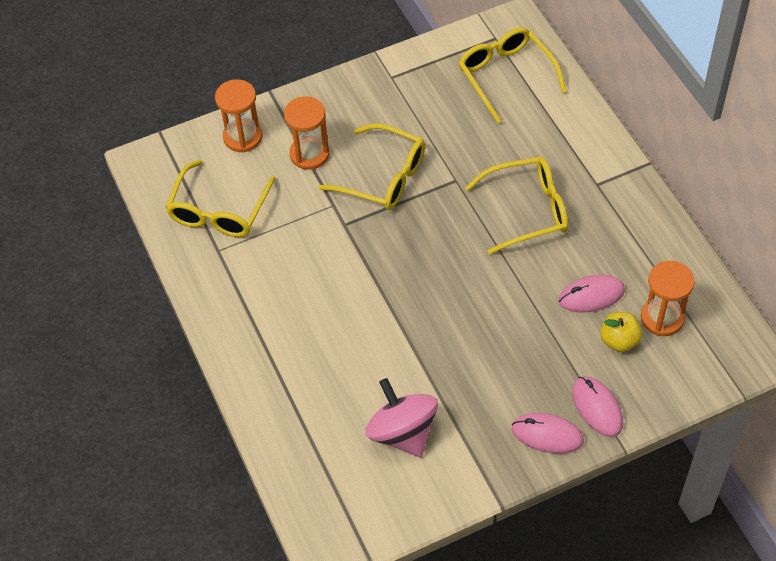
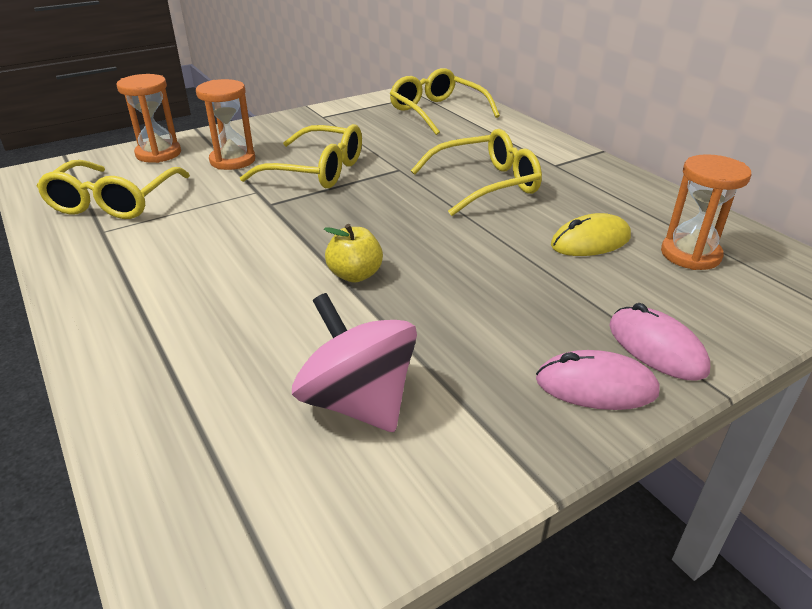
camera: 10 degrees left, 20 degrees down
(591, 295) = (590, 241): pink mouse -> yellow mouse
(619, 340) = (648, 277): yellow apple -> yellow apple (355, 275)

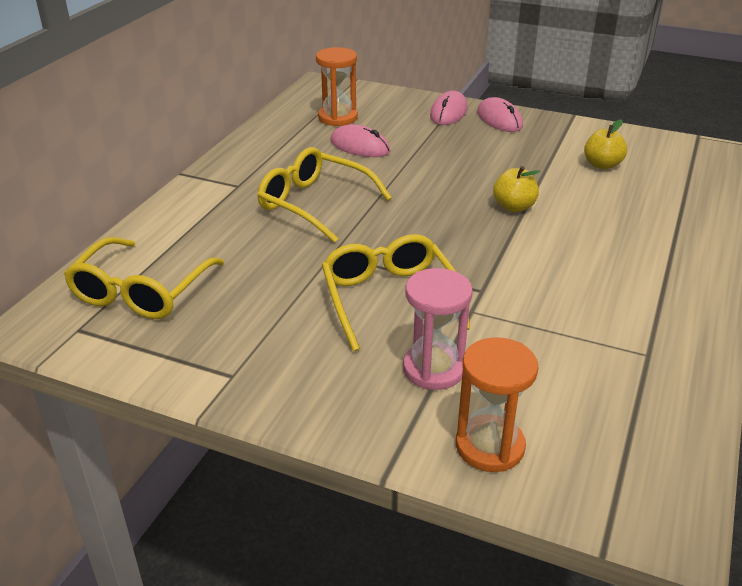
camera: 125 degrees left, 0 degrees up
(114, 201) = (608, 389): yellow glasses -> none
(232, 160) = (433, 369): orange hourglass -> pink hourglass
(358, 402) = (602, 165): pink spinning top -> yellow apple
(590, 241) = (360, 146): yellow mouse -> pink mouse

